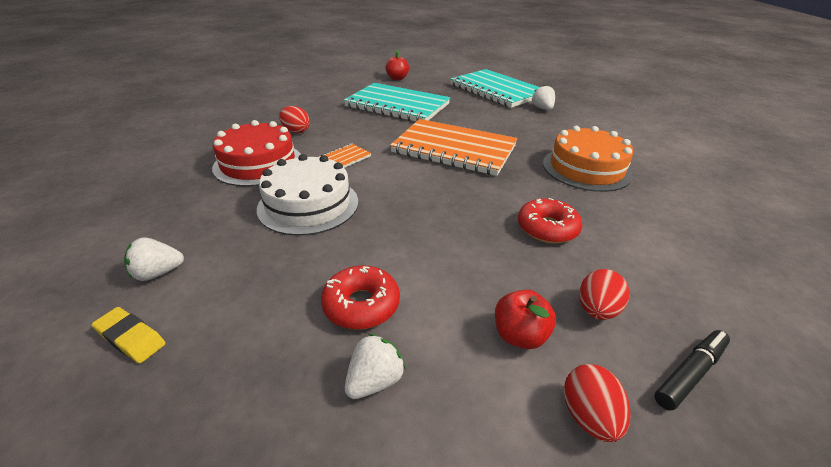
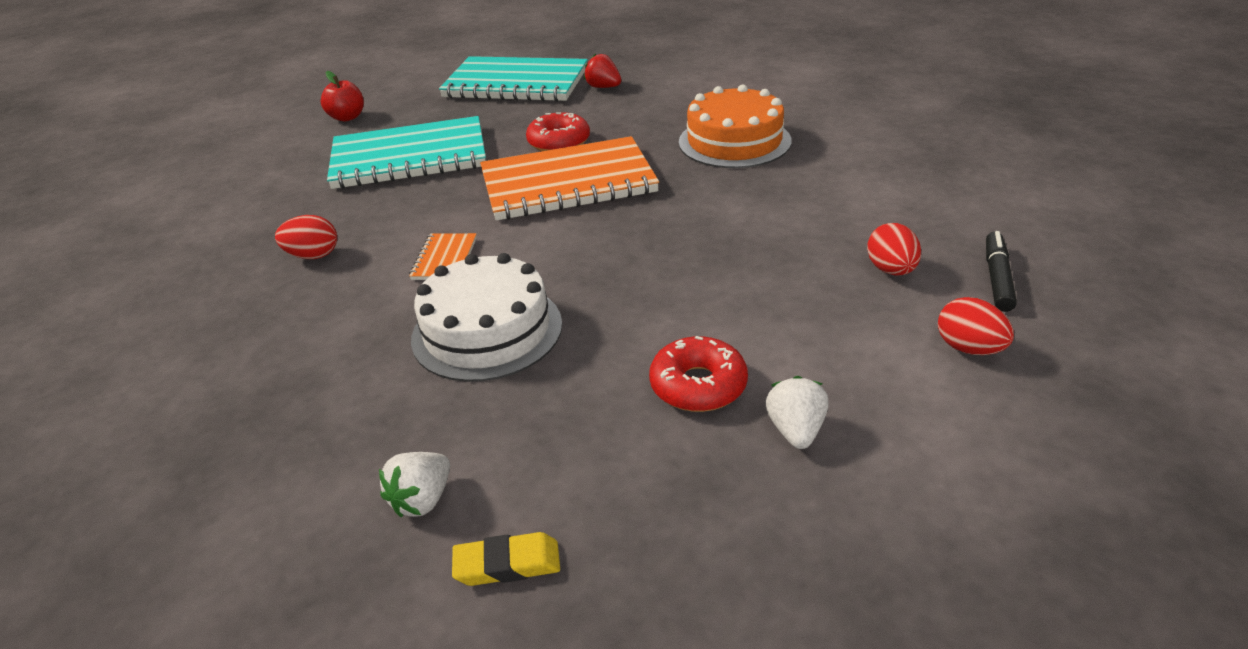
camera: 35 degrees left, 0 degrees up
(258, 163) = (331, 321): red cake -> none
(519, 335) = (860, 325): red apple -> none
(542, 109) = (603, 87): white strawberry -> red strawberry
(547, 228) = (771, 221): red donut -> red donut (559, 142)

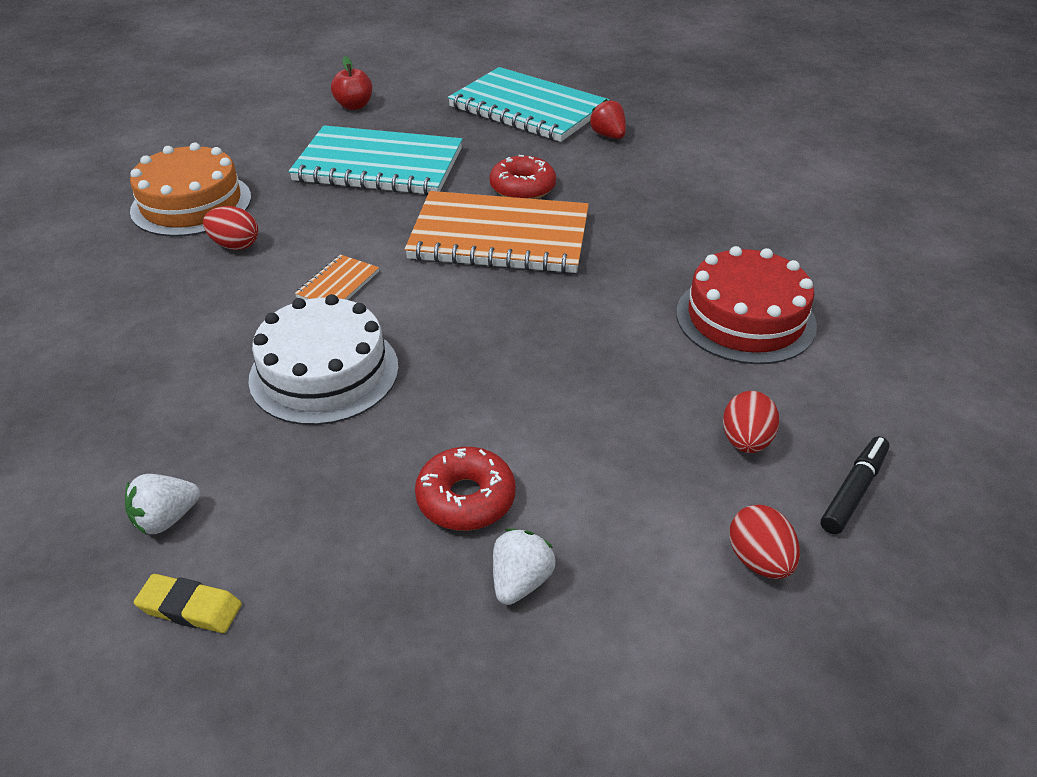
camera: 20 degrees right, 5 degrees up
(734, 141) = (694, 237): orange cake -> orange cake (191, 204)
(821, 186) = (745, 318): none -> red cake

